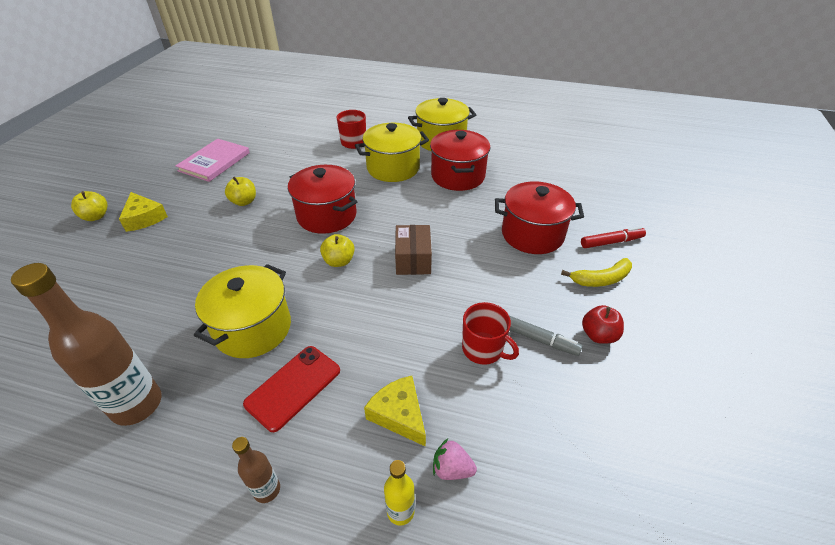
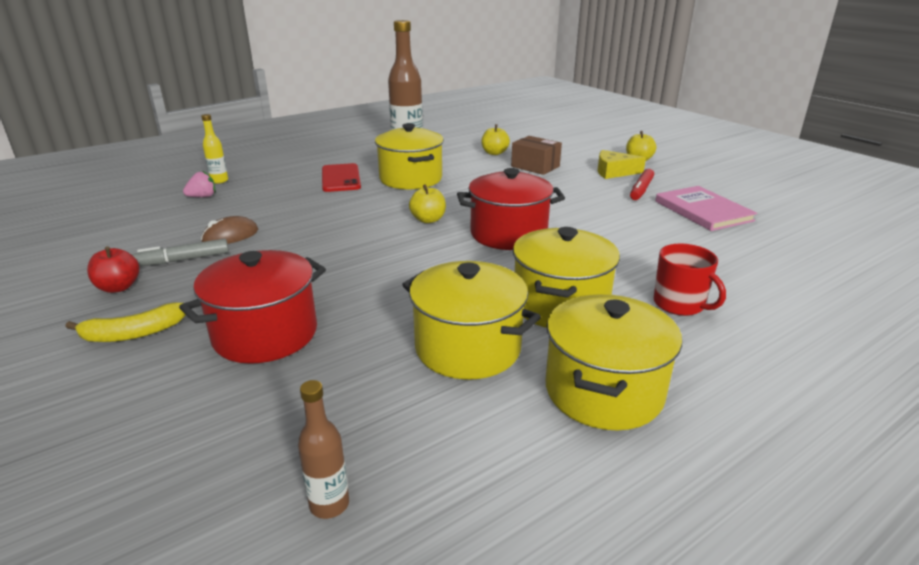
camera: 130 degrees right, 15 degrees down
(244, 201) = (591, 207): yellow apple -> yellow apple (494, 153)
(267, 489) = (297, 162): brown bottle -> brown bottle (329, 504)
(399, 414) = (259, 196): yellow cheese -> none
(413, 259) = (369, 249): brown box -> brown box (535, 166)
(458, 176) = (468, 348): red pot -> yellow pot
(483, 349) = (230, 236): red mug -> brown mouse
(601, 279) = (133, 333): yellow banana -> yellow banana turned 135 degrees counterclockwise
(611, 242) = (132, 388): red marker -> red marker (641, 190)

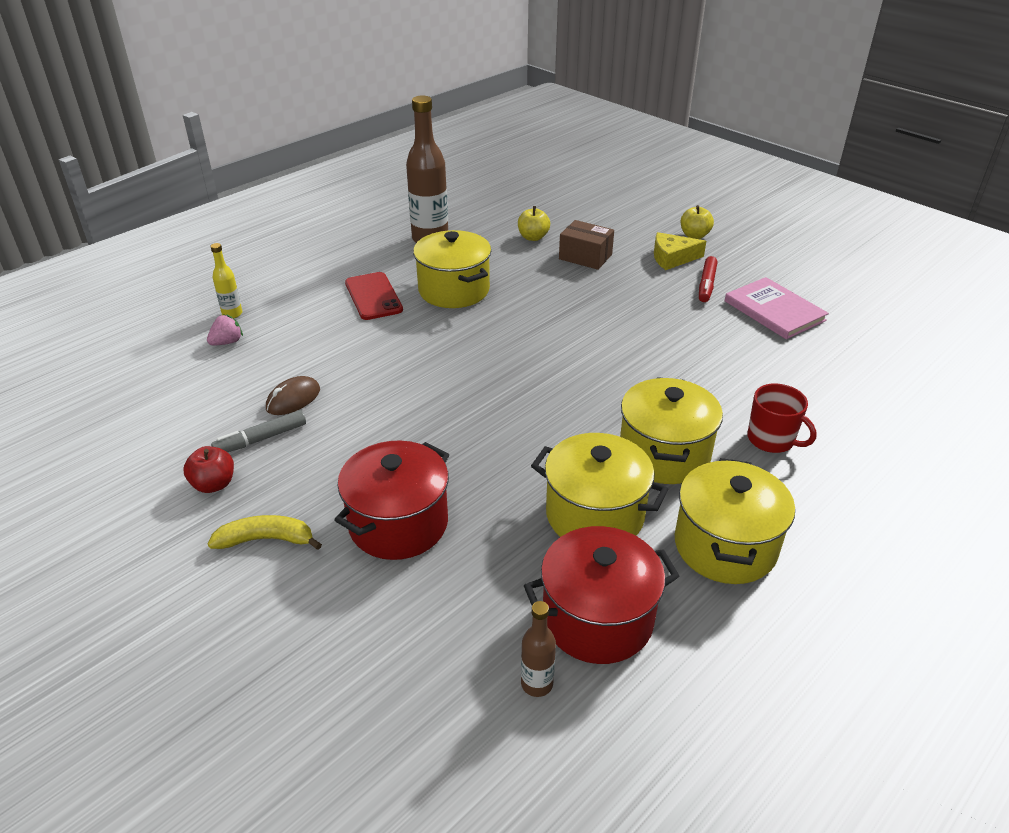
camera: 10 degrees left, 10 degrees up
(133, 333) = (266, 539): yellow banana -> yellow banana turned 150 degrees counterclockwise
(428, 220) = (497, 352): yellow apple -> none
(508, 234) = (587, 365): red pot -> red pot (597, 619)

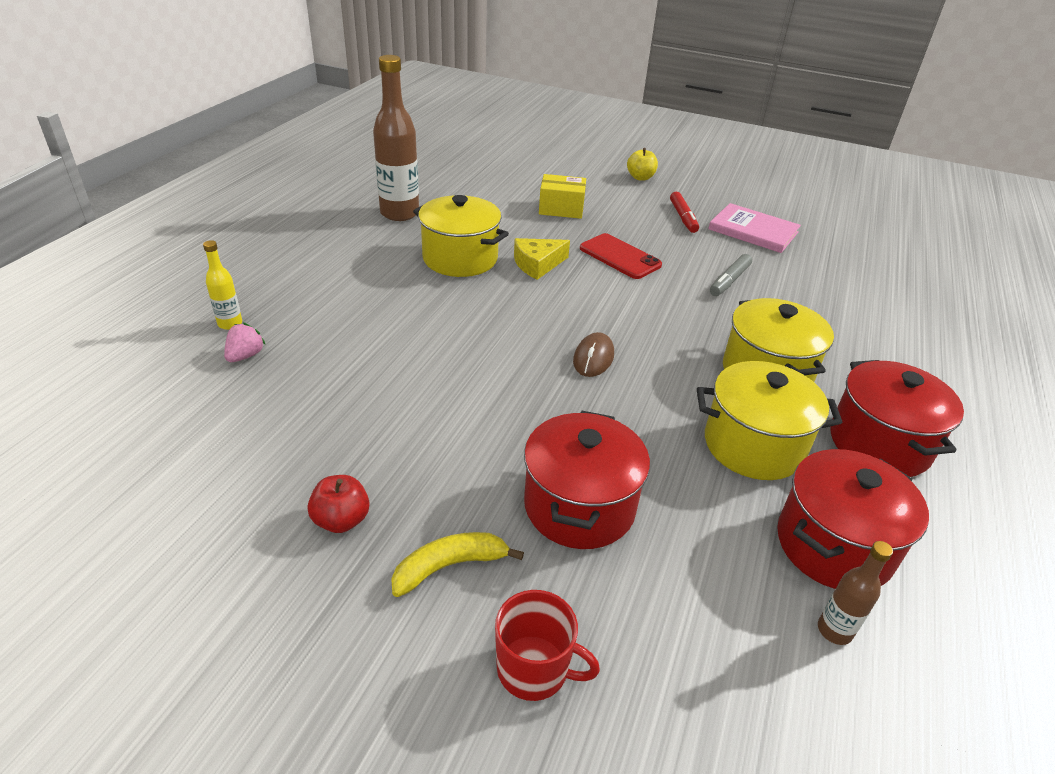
camera: 25 degrees left, 0 degrees up
(261, 439) = (362, 454): grey marker -> grey marker (729, 281)
(293, 399) = (368, 402): brown mouse -> brown mouse (593, 358)
(373, 296) = (380, 278): red phone -> red phone (619, 257)
(533, 237) = (500, 198): yellow apple -> none
(585, 257) = (561, 209): brown box -> yellow box
(672, 258) = (637, 199): yellow cheese -> yellow cheese (537, 264)
(725, 546) = (879, 443): yellow pot -> red pot
(771, 439) = (838, 340): red mug -> red mug (534, 669)

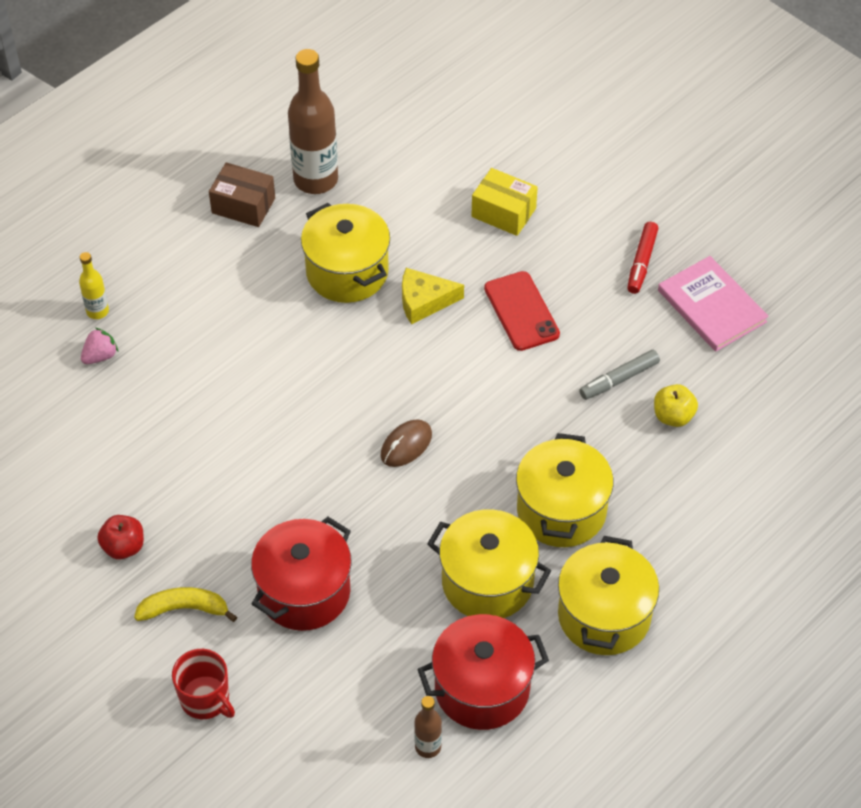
camera: 25 degrees right, 15 degrees up
(345, 236) = (243, 205): none -> brown box
(640, 177) = (640, 173): yellow apple -> yellow apple (673, 416)
(879, 443) = (604, 616): red pot -> yellow pot

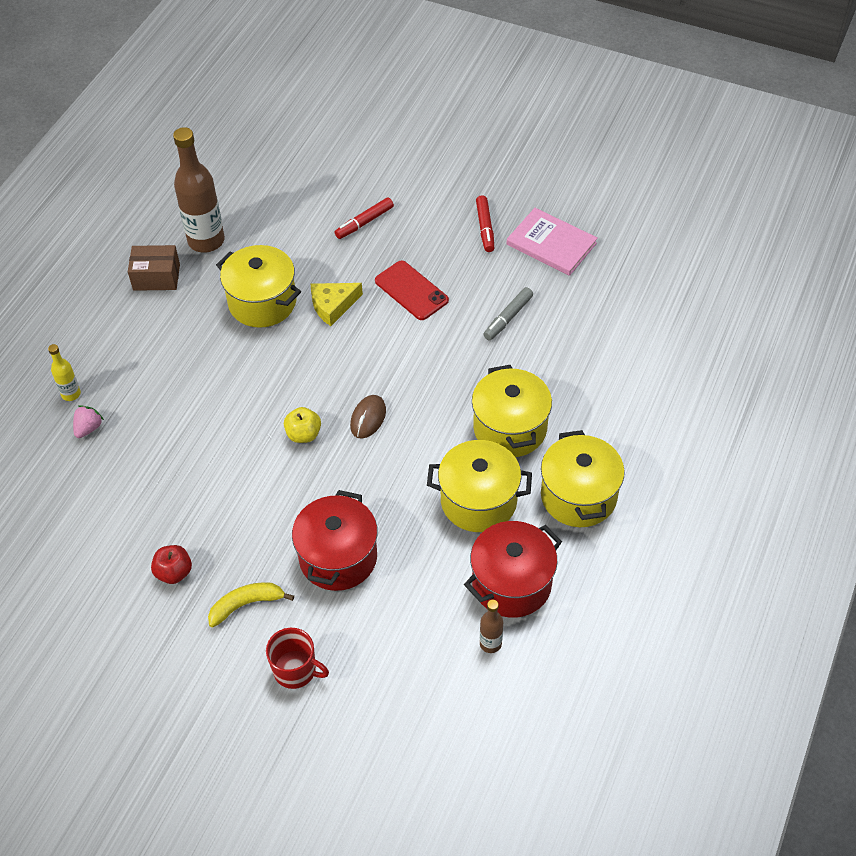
camera: 20 degrees left, 0 degrees up
(503, 212) = (364, 222): yellow box -> red marker
(673, 416) = (560, 332): yellow apple -> yellow apple (303, 434)

